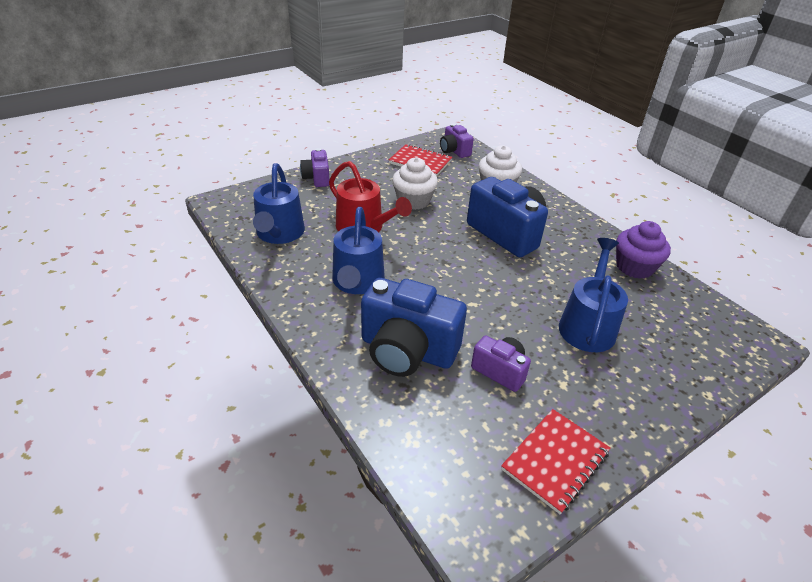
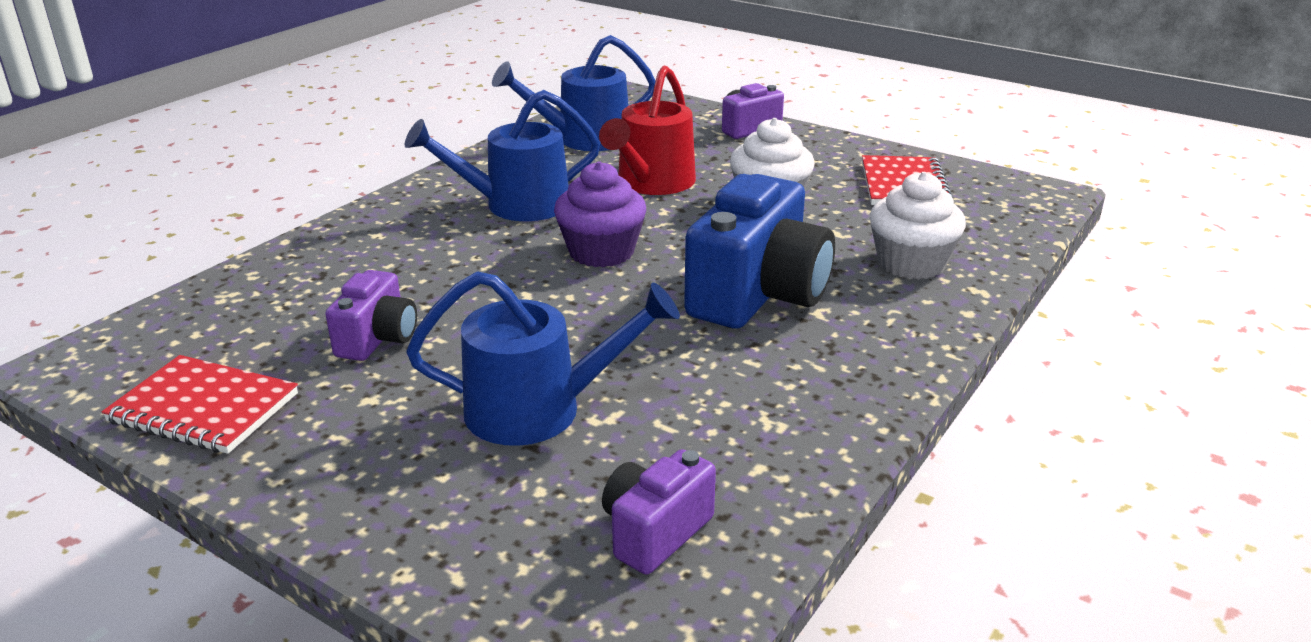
camera: 70 degrees right, 10 degrees down
(407, 351) = (389, 264): blue camera -> none
(454, 151) = (990, 205): purple camera -> purple camera (655, 532)
(634, 267) = (781, 454): purple cupcake -> purple cupcake (601, 252)

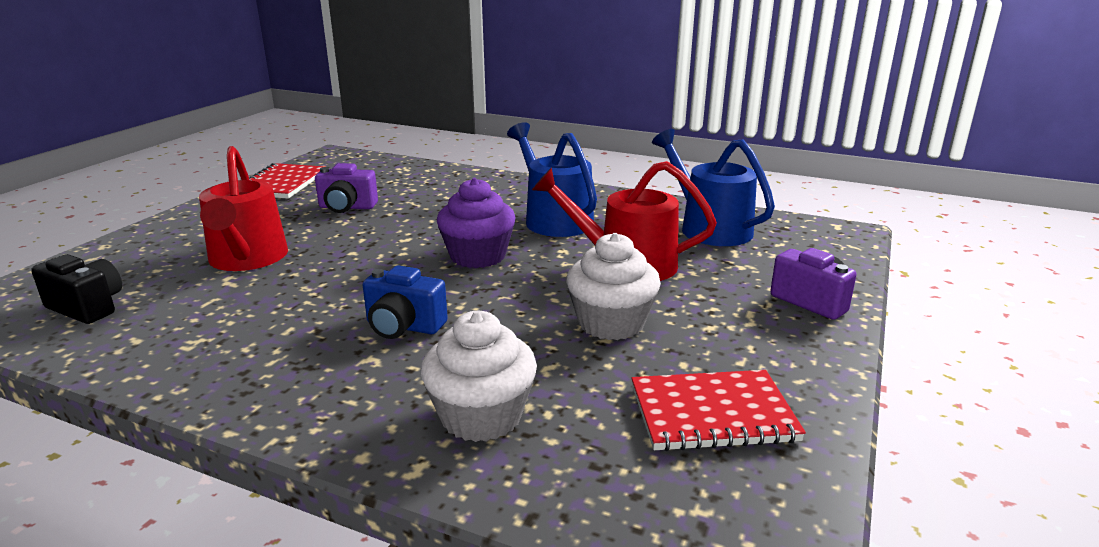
camera: 80 degrees right, 5 degrees down
(538, 409) = (247, 259): blue watering can -> red watering can
(655, 532) = (87, 307): purple camera -> black camera
(758, 295) = (403, 327): blue camera -> blue camera, size x0.53

